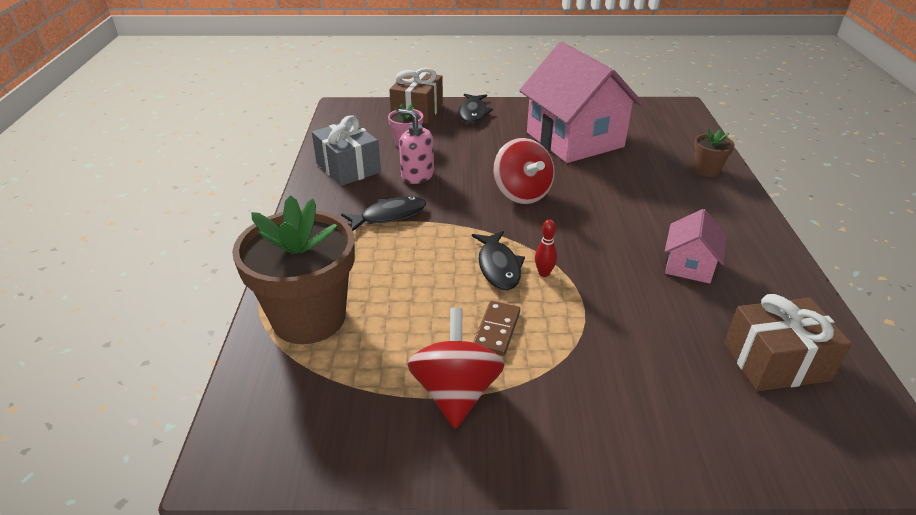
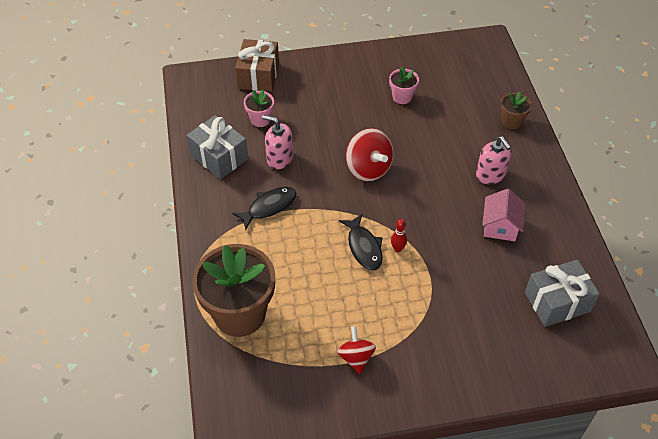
camera: 10 degrees left, 15 degrees up
(456, 392) = (356, 357): red spinning top -> red spinning top, size x0.63
(473, 113) = (309, 72): black fish -> none
(496, 330) = (373, 304): brown domino -> none
(574, 140) = (402, 97): pink house -> pink flower pot
(678, 214) = (490, 175): none -> pink soap dispenser
(775, 361) = (557, 302): brown gift -> grey gift

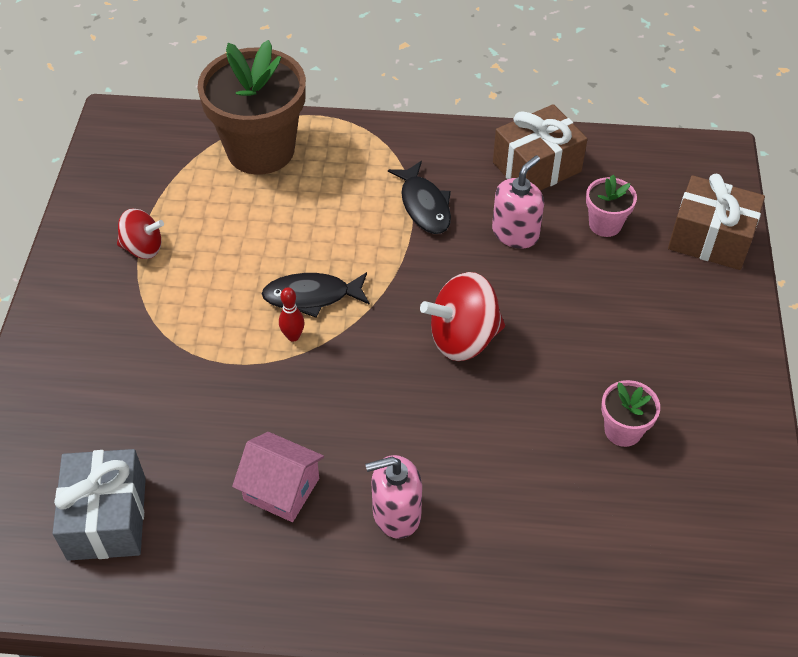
camera: 105 degrees right, 0 degrees up
(219, 157) = (537, 167): grey gift -> brown gift
(511, 122) = (519, 599): brown flower pot -> none

